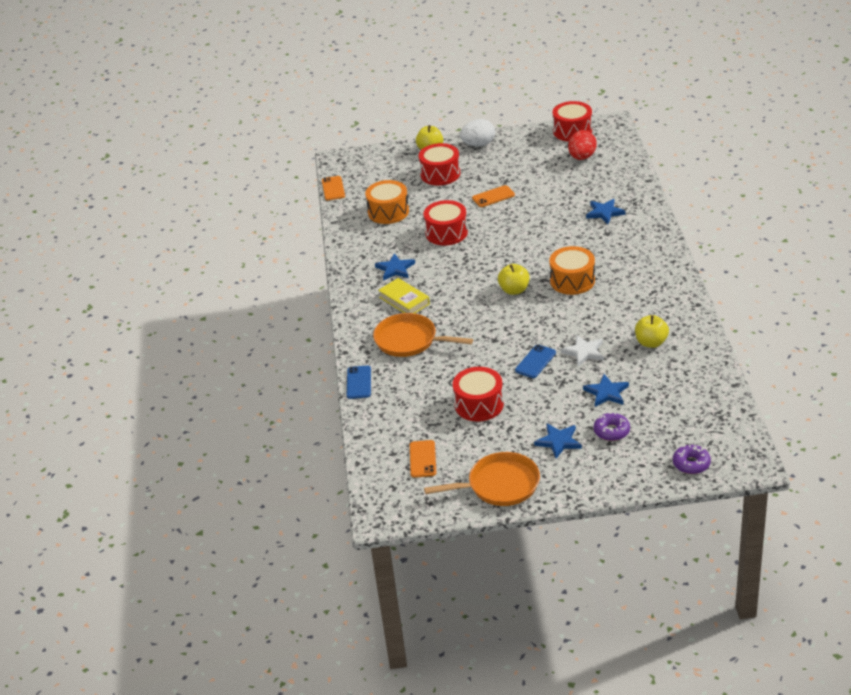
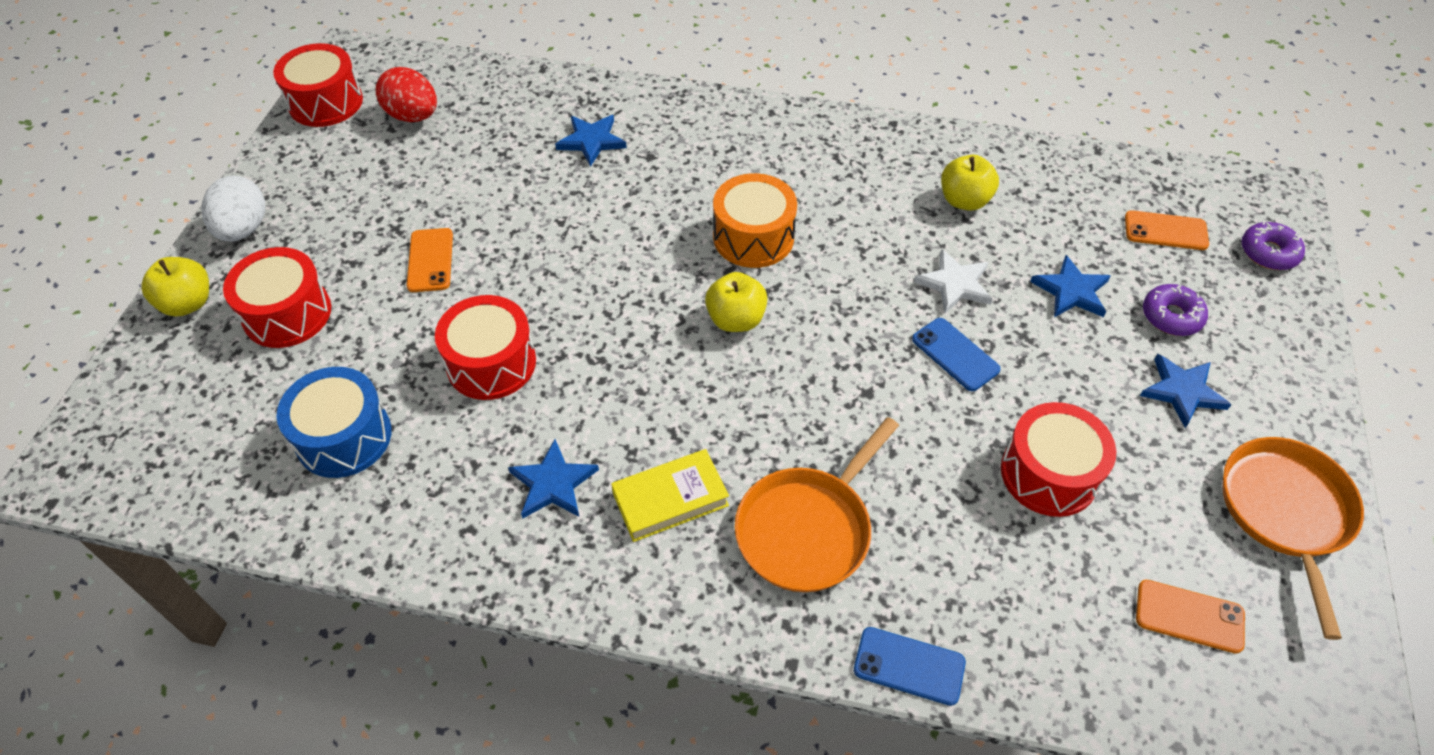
camera: 75 degrees left, 15 degrees up
(333, 188) = (167, 515): orange phone -> orange phone (1165, 231)
(388, 212) = (344, 437): orange drum -> blue drum

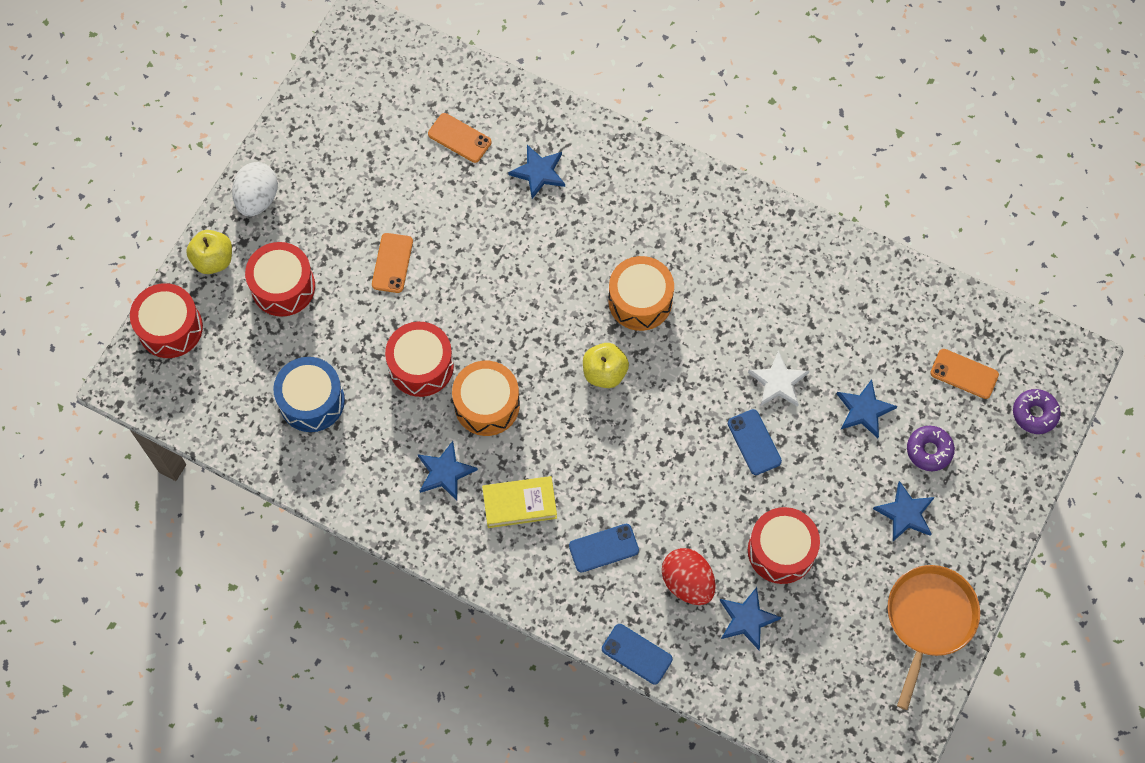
camera: 15 degrees right, 15 degrees up
(325, 102) = (332, 78): red drum -> red drum (170, 328)
(413, 116) = (400, 110): red egg -> red egg (687, 582)
(591, 388) = (487, 405): none -> orange drum
(807, 529) = (603, 548): orange pan -> blue phone
(964, 200) = (817, 306): yellow apple -> none
(1045, 575) = (747, 619): none -> blue star
(1189, 616) = (827, 670): orange phone -> orange phone (459, 138)

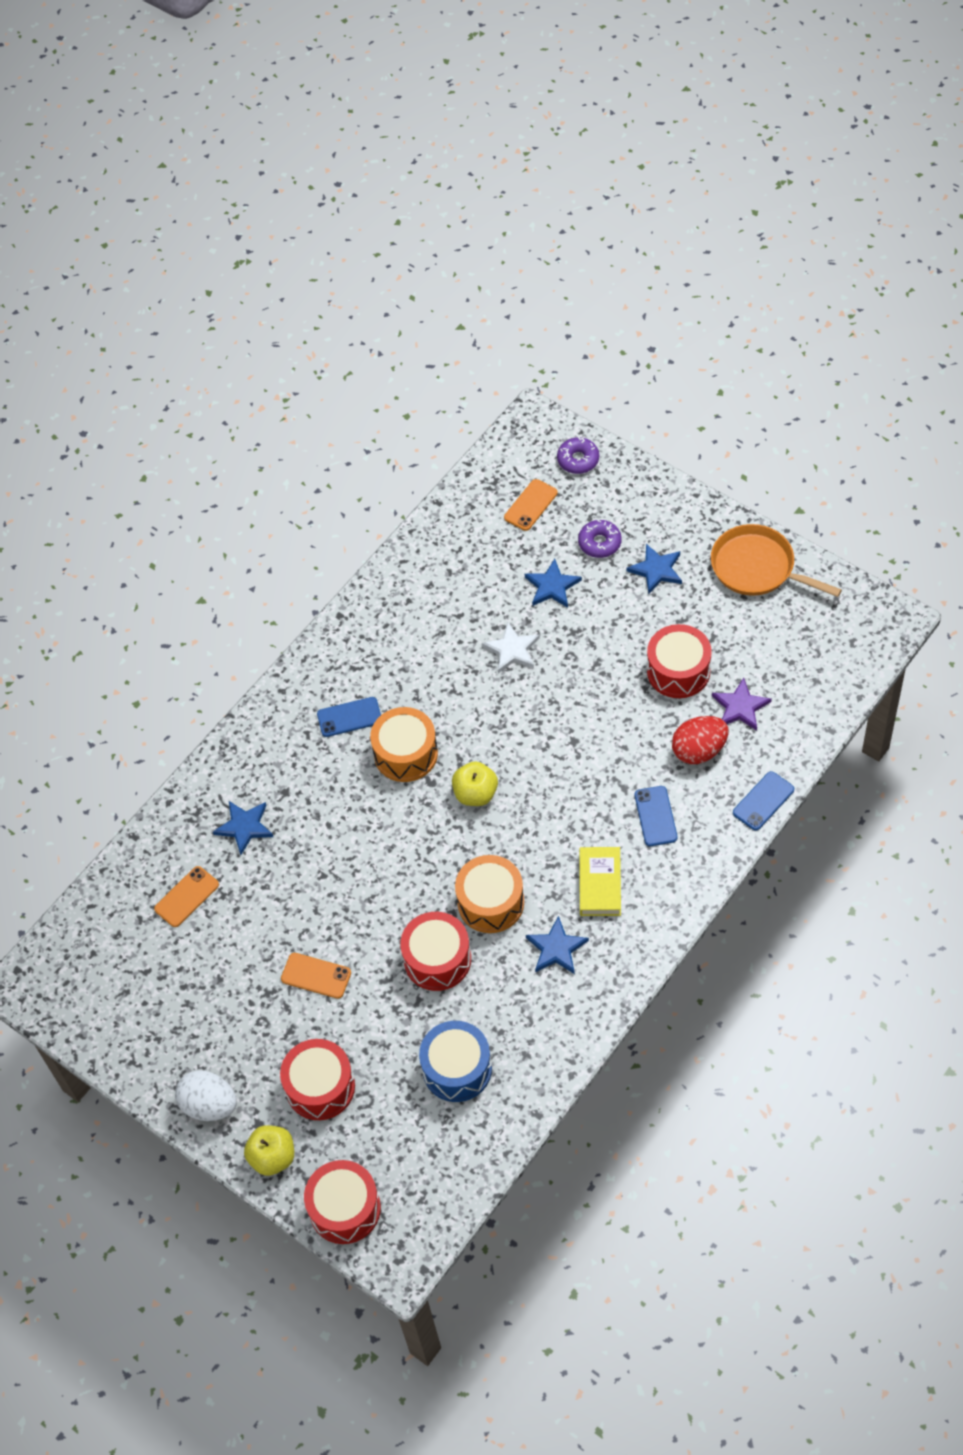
camera: 75 degrees left, 10 degrees down
(747, 619) = (740, 707): blue star -> purple star
(754, 442) = (569, 678): blue phone -> blue phone (349, 717)

